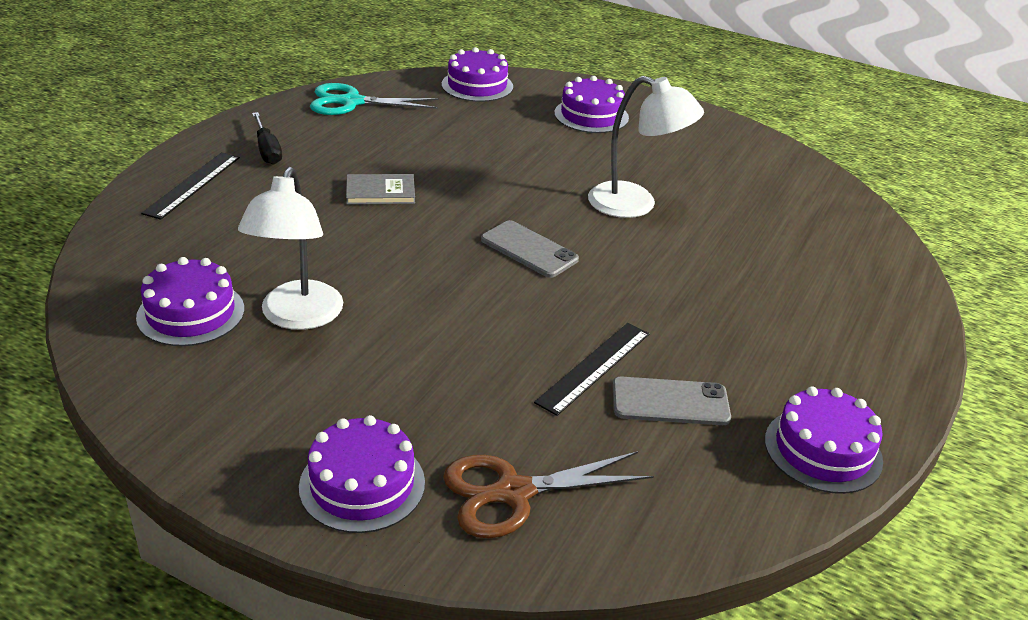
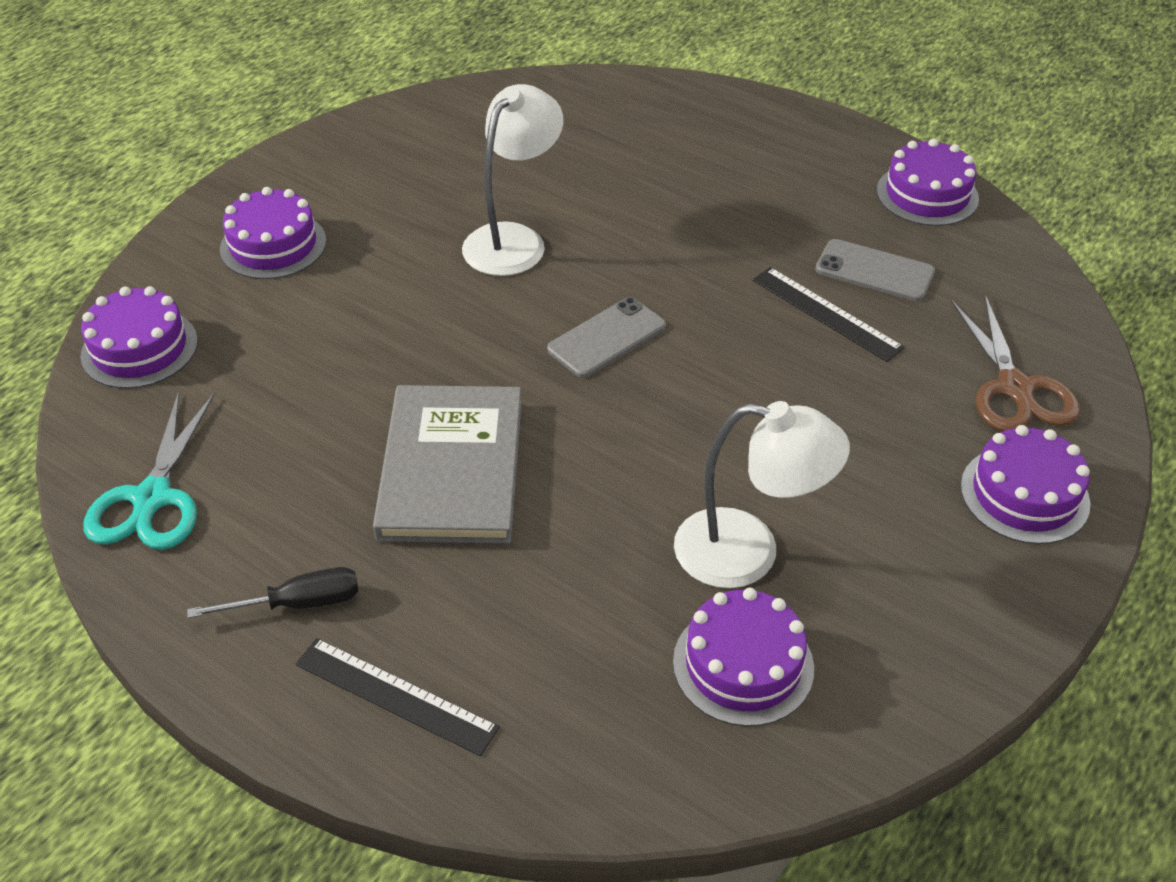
camera: 80 degrees left, 10 degrees up
(380, 192) = (452, 468): grey book -> grey book, size x1.98
(670, 402) = (874, 271): grey phone -> grey phone turned 75 degrees counterclockwise

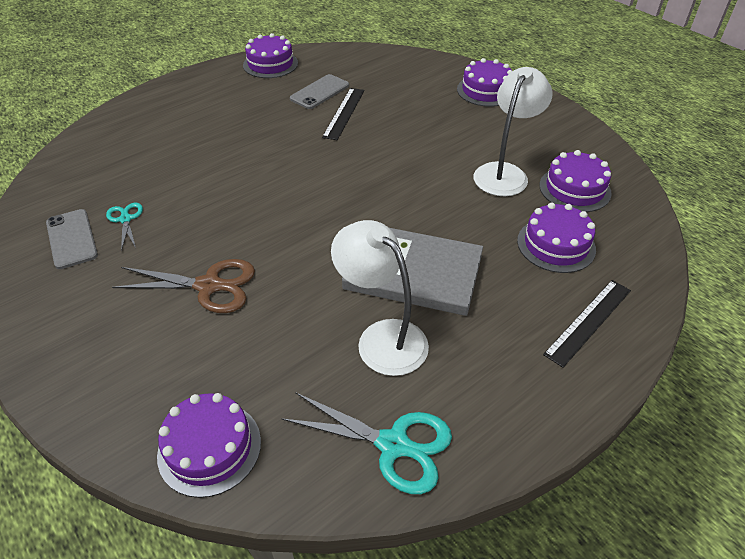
camera: 75 degrees left, 0 degrees up
(273, 245) = (128, 343): purple cake -> purple cake (556, 245)
(298, 603) = (512, 361): black screwdriver -> none
(475, 175) = (125, 219): none -> turquoise scissors
(514, 240) = (210, 212): white lamp -> white lamp (382, 338)
(607, 338) = (326, 190): grey phone -> grey phone (72, 239)
(826, 313) = (344, 113): black ruler -> black ruler turned 45 degrees counterclockwise
(1015, 388) = (419, 76): brown scissors -> brown scissors (208, 286)

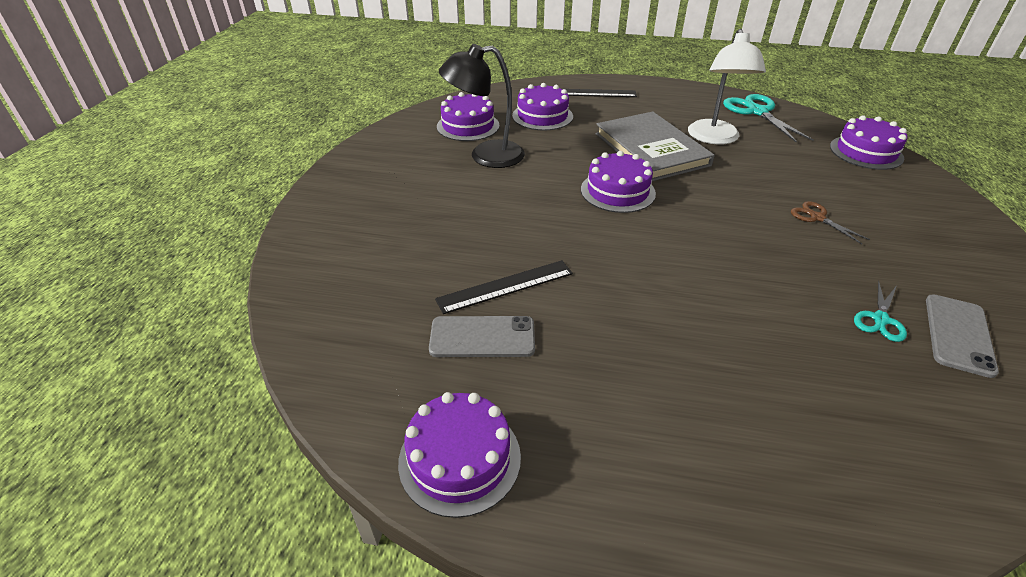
camera: 130 degrees left, 5 degrees down
(208, 286) = (817, 218): brown scissors -> brown scissors, size x0.56
(486, 90) = (342, 213): purple cake -> purple cake (617, 191)
(504, 173) = (486, 156): white lamp -> black lamp

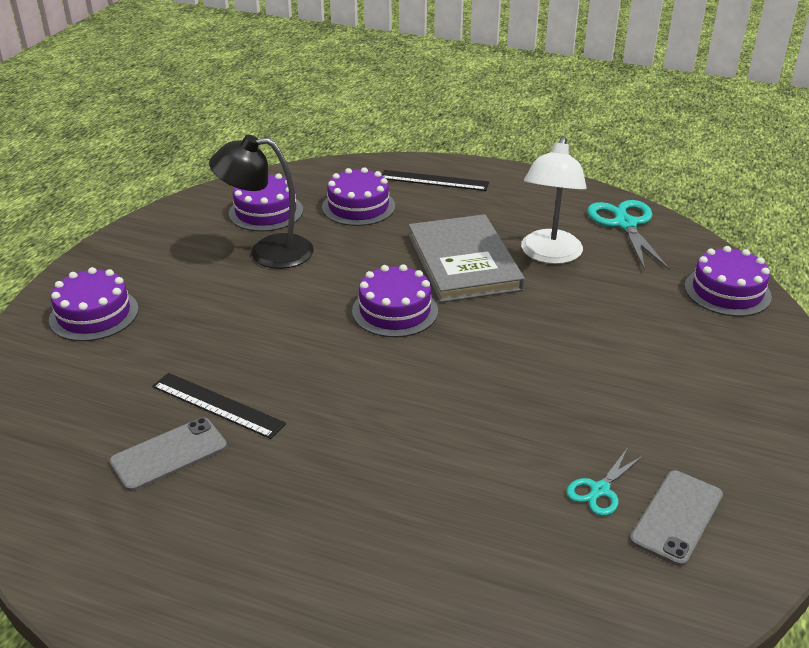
camera: 10 degrees right, 5 degrees down
(460, 458) = (95, 564): purple cake -> purple cake (94, 314)
(482, 337) = (169, 454): grey phone -> grey phone turned 45 degrees counterclockwise
(505, 286) = (217, 405): black ruler -> black ruler turned 45 degrees clockwise
(817, 218) = (608, 367): brown scissors -> none

